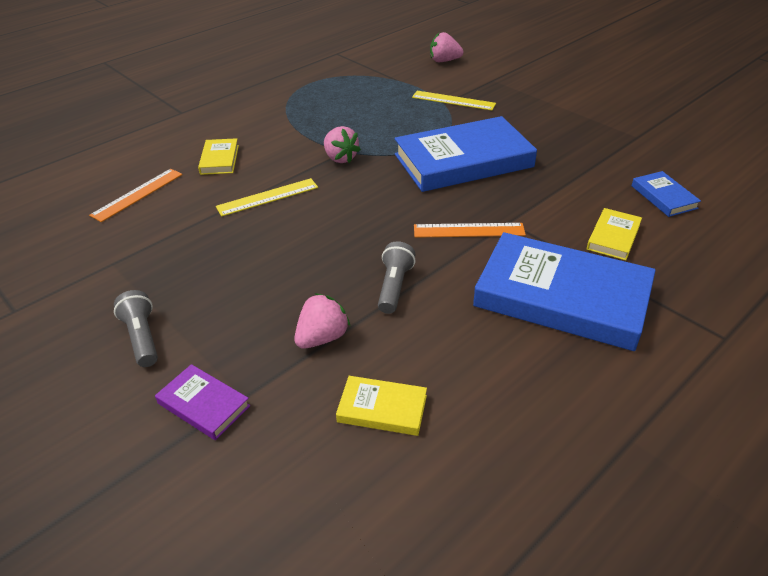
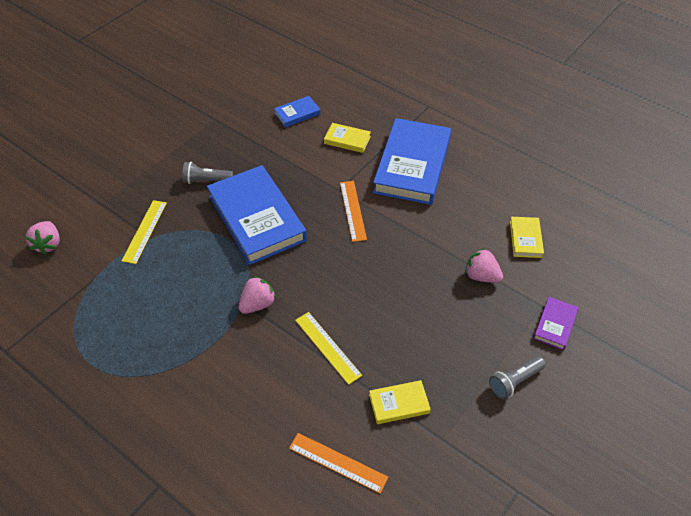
camera: 100 degrees left, 10 degrees up
(219, 159) = (266, 407): yellow book -> yellow book (399, 404)
(394, 287) = (423, 245): grey flashlight -> grey flashlight (206, 180)

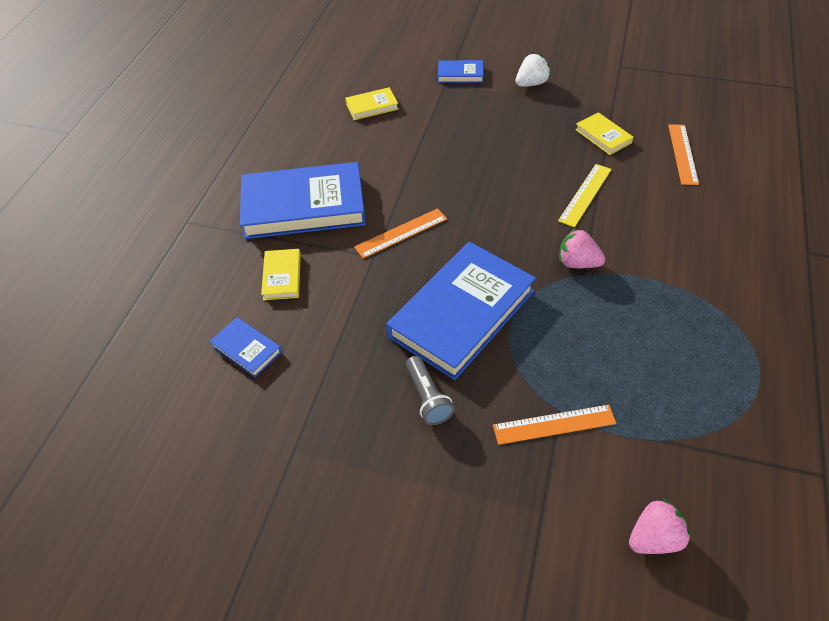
camera: 110 degrees left, 0 degrees up
(145, 231) = (554, 424): yellow ruler -> orange ruler
(481, 276) = (434, 122): pink strawberry -> none
(514, 381) = (531, 84): grey flashlight -> white strawberry
(555, 325) = (460, 74): purple book -> blue book

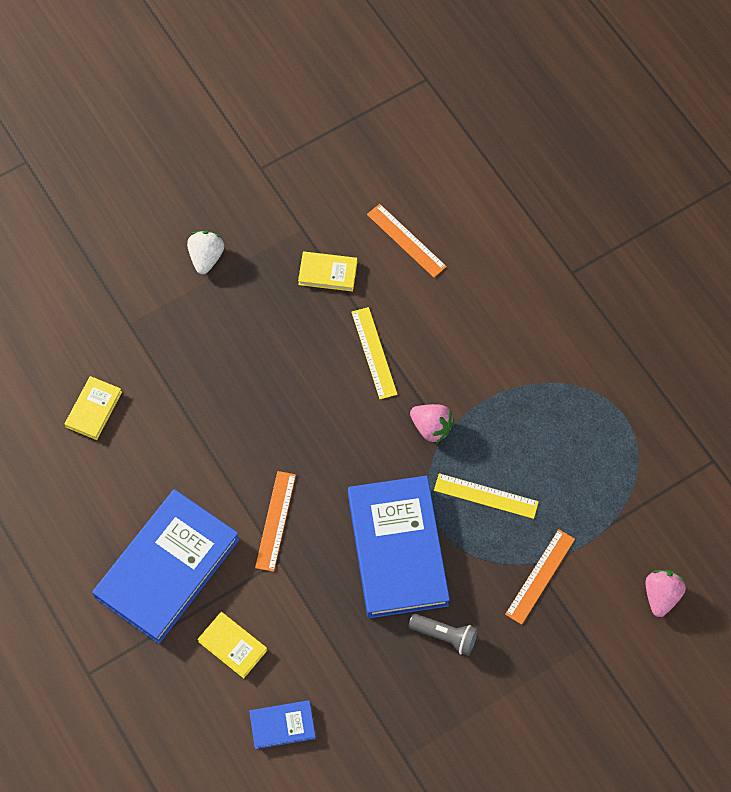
camera: 50 degrees left, 15 degrees up
(460, 74) = (130, 299): blue book -> none
(571, 335) = (486, 496): none -> yellow ruler
(577, 263) = (431, 427): pink strawberry -> pink strawberry turned 120 degrees counterclockwise

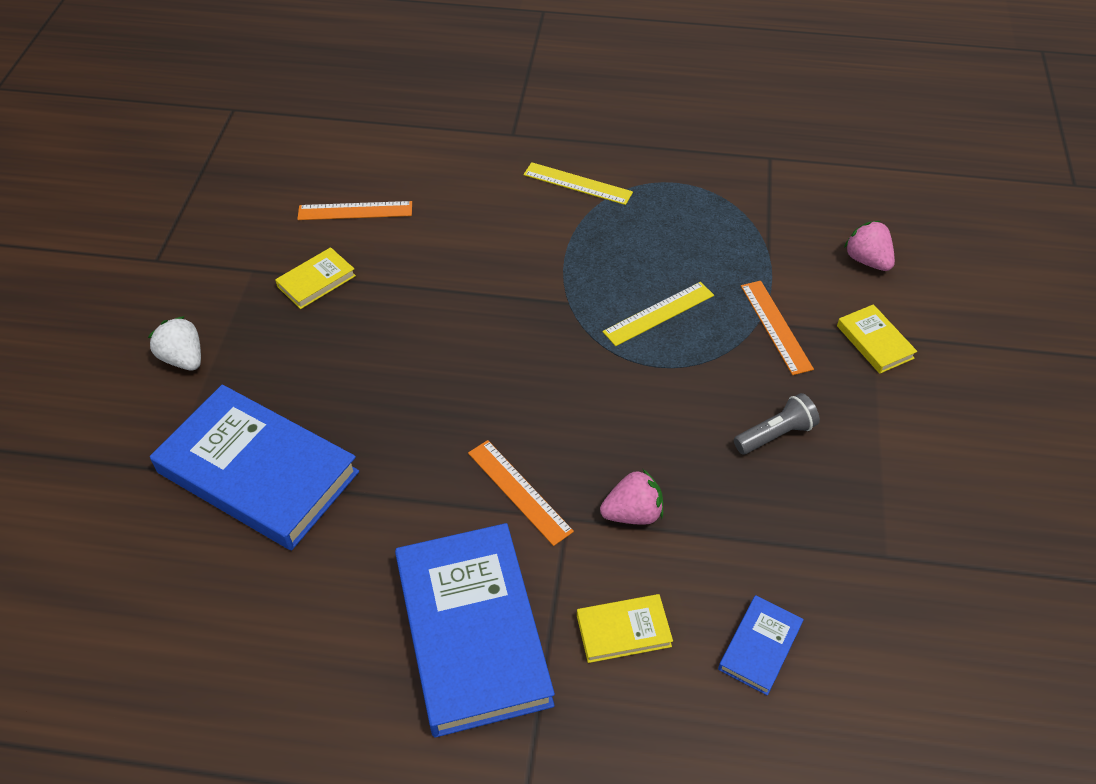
camera: 50 degrees left, 15 degrees down
(94, 409) = (216, 572): yellow book -> yellow book (874, 342)
(374, 353) = (432, 300): yellow ruler -> yellow ruler (577, 184)
(397, 549) = (649, 412): blue book -> blue book (258, 472)
(431, 427) = (551, 308): pink strawberry -> pink strawberry (633, 513)

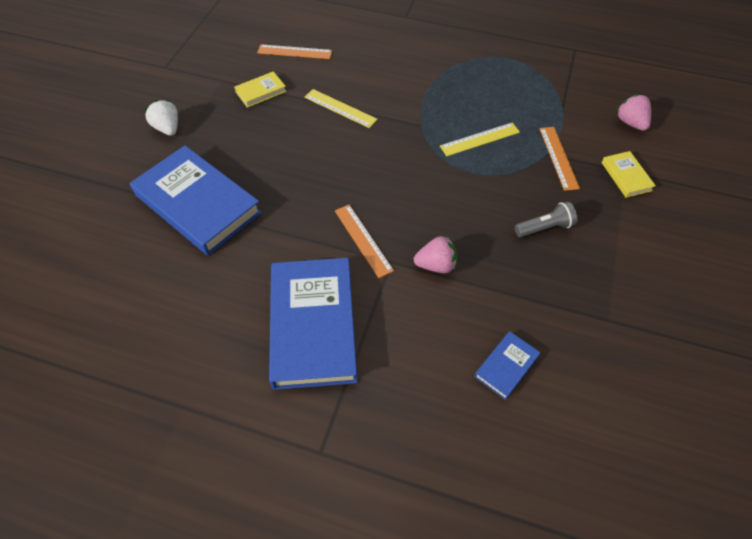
camera: 10 degrees right, 5 degrees up
(577, 184) = (442, 51): yellow ruler -> yellow ruler (340, 108)
(623, 631) = (414, 341): yellow book -> none

